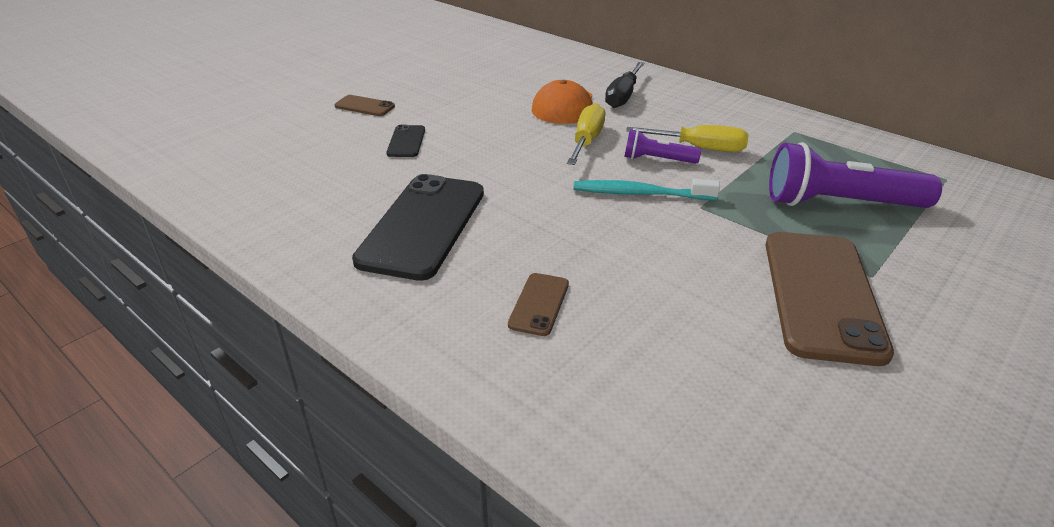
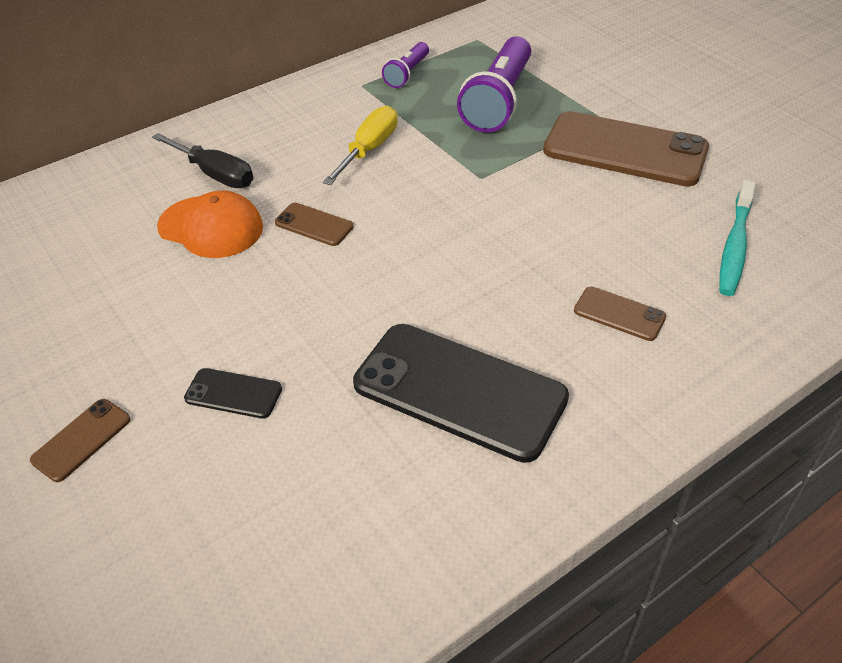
camera: 75 degrees left, 10 degrees up
(587, 141) = (314, 225): yellow screwdriver -> brown phone
(640, 194) = (445, 209): turquoise toothbrush -> turquoise toothbrush (735, 246)
(657, 160) = (380, 183): purple flashlight -> purple flashlight (407, 73)

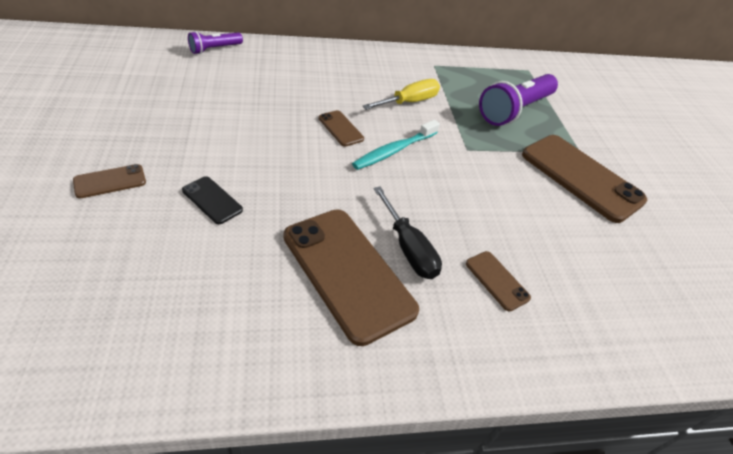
camera: 20 degrees right, 0 degrees up
(211, 227) = (281, 102): orange cap -> none
(215, 174) = (308, 75): black screwdriver -> black screwdriver (408, 248)
(407, 73) = (467, 70): purple flashlight -> purple flashlight (214, 49)
(459, 391) = (348, 272): black phone -> brown phone
(735, 246) = (619, 278): turquoise toothbrush -> turquoise toothbrush (394, 150)

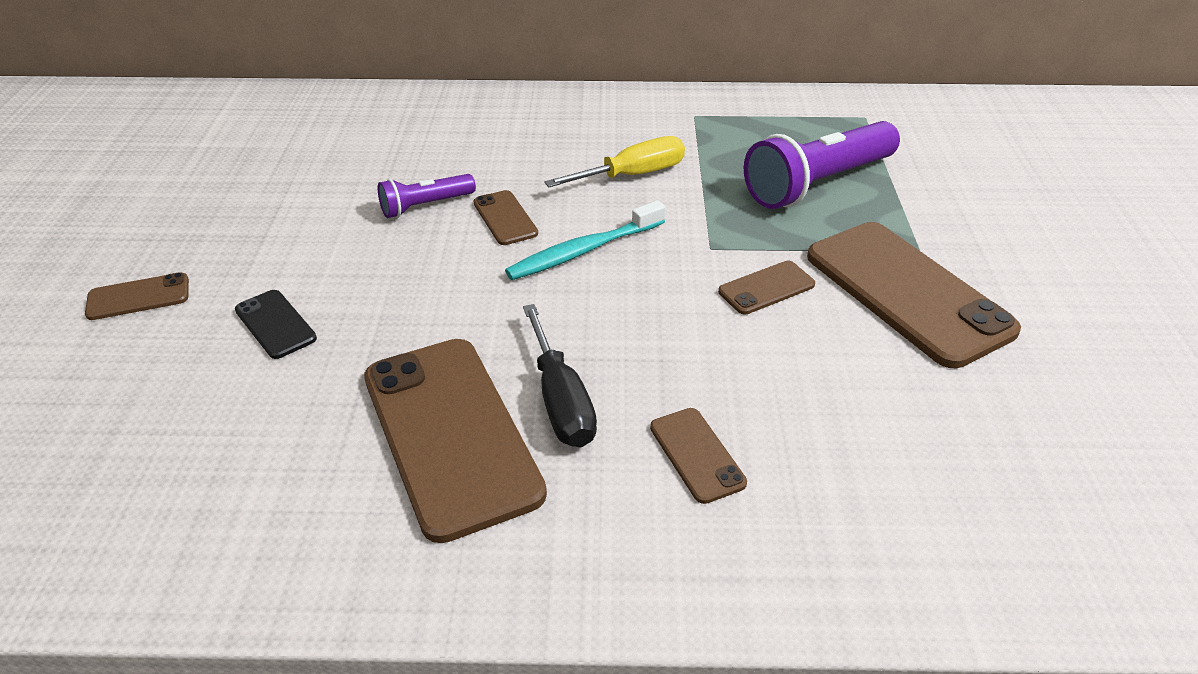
camera: 15 degrees right, 5 degrees down
(214, 49) = (343, 105): purple flashlight -> purple flashlight (425, 206)
(505, 174) = (766, 288): none -> brown phone

